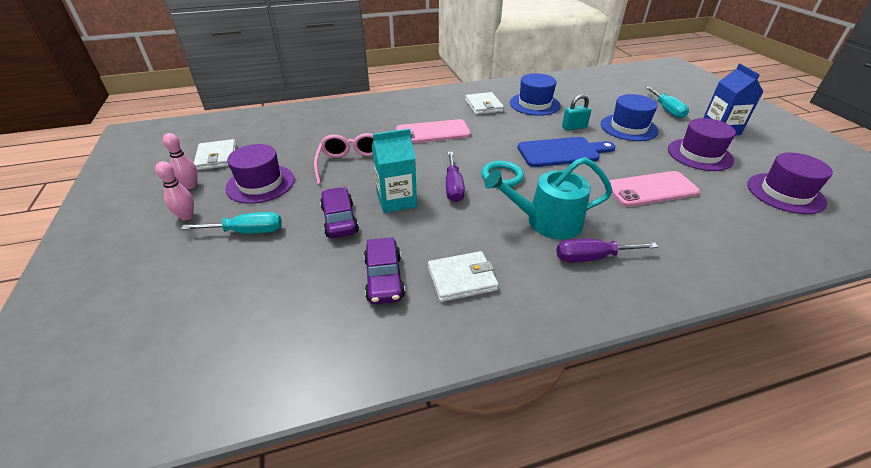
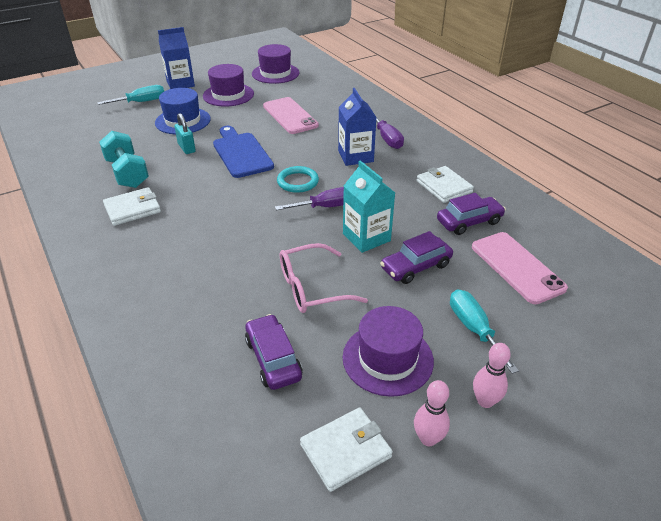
camera: 105 degrees left, 0 degrees up
(300, 143) = (273, 359): none -> purple car
(433, 132) = (215, 238): pink phone -> pink phone (517, 267)
(534, 104) = (127, 173): blue hat -> turquoise dumbbell
(547, 221) = (355, 156): turquoise watering can -> blue carton

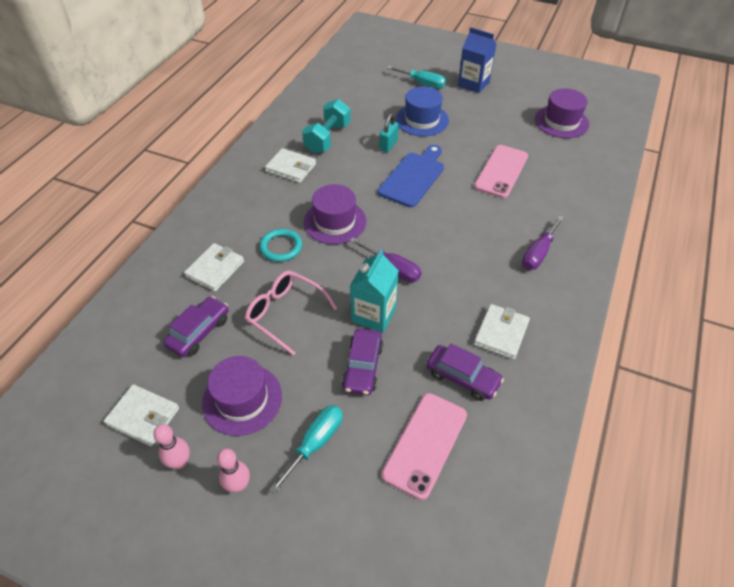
camera: 55 degrees right, 10 degrees up
(201, 313) = (215, 269): none -> white wallet
(228, 95) = (489, 118): purple hat -> purple hat (335, 222)
(298, 182) = (408, 232): turquoise ring -> turquoise ring (281, 247)
(355, 156) = (484, 247): blue carton -> none
(416, 267) = (363, 367): purple car -> purple car turned 105 degrees counterclockwise

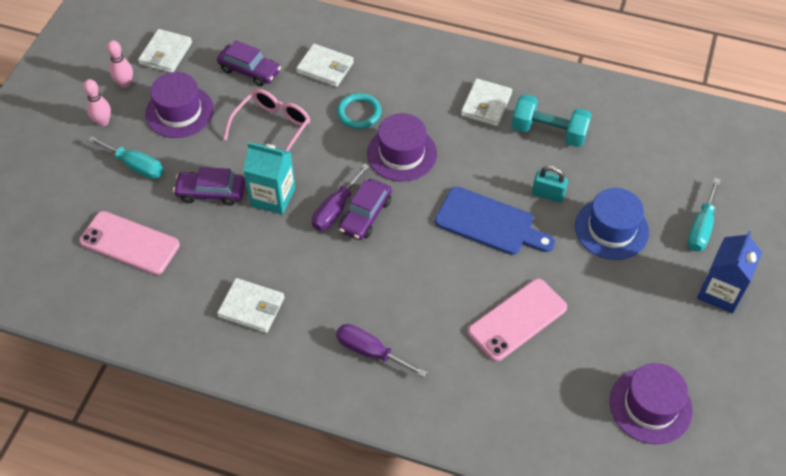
camera: 85 degrees right, 5 degrees up
(462, 377) = (198, 272): purple car -> purple car (365, 215)
(501, 171) = (517, 320): pink phone -> pink phone turned 60 degrees counterclockwise

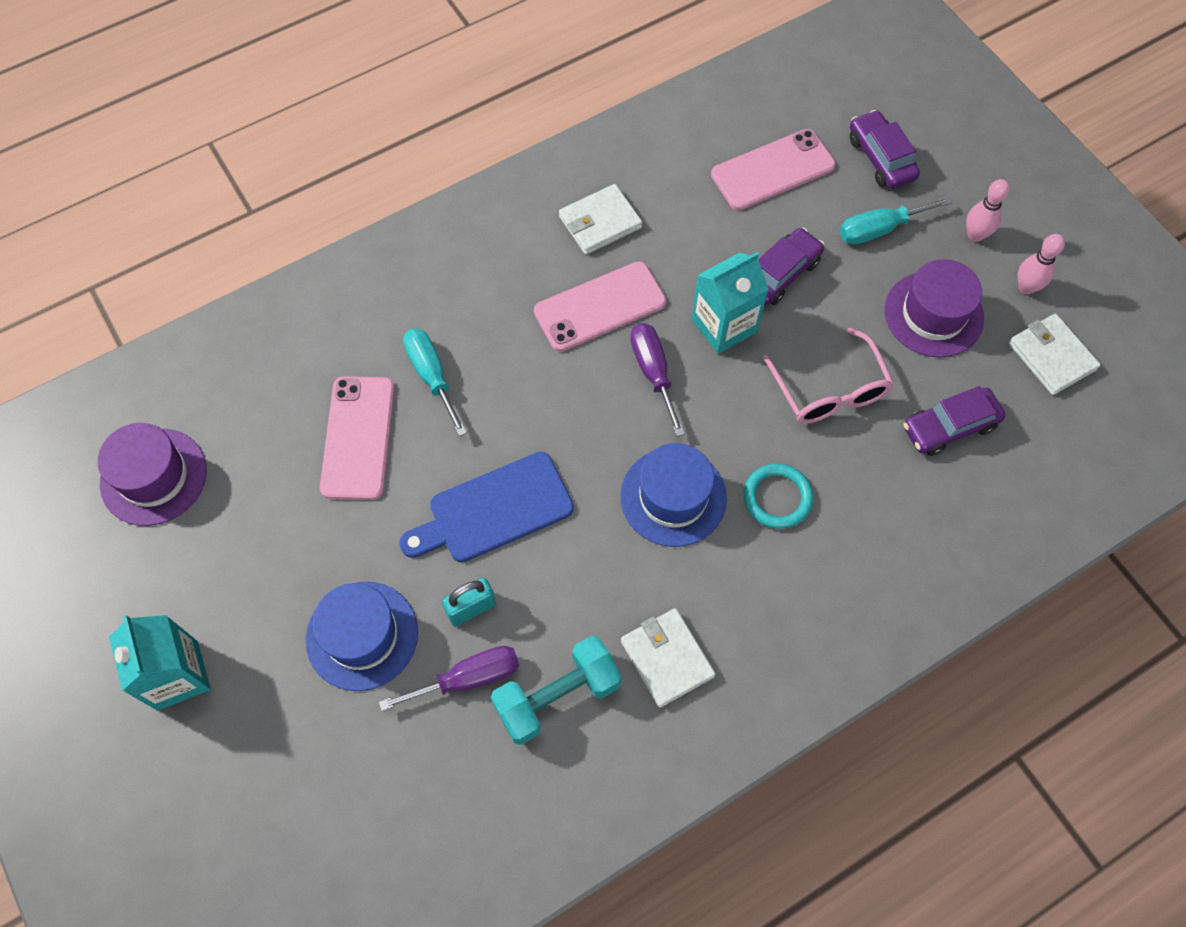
camera: 130 degrees right, 10 degrees up
(315, 264) = (600, 307): none -> pink phone
(325, 68) = (888, 515): white wallet -> none
(365, 215) = (619, 395): purple car -> purple car (880, 158)
(370, 352) = (455, 284): purple screwdriver -> purple screwdriver (468, 678)
(402, 153) = (673, 497): purple hat -> blue hat
(701, 227) = (264, 743): turquoise screwdriver -> turquoise screwdriver (432, 376)
(720, 292) = (177, 675): blue carton -> turquoise carton

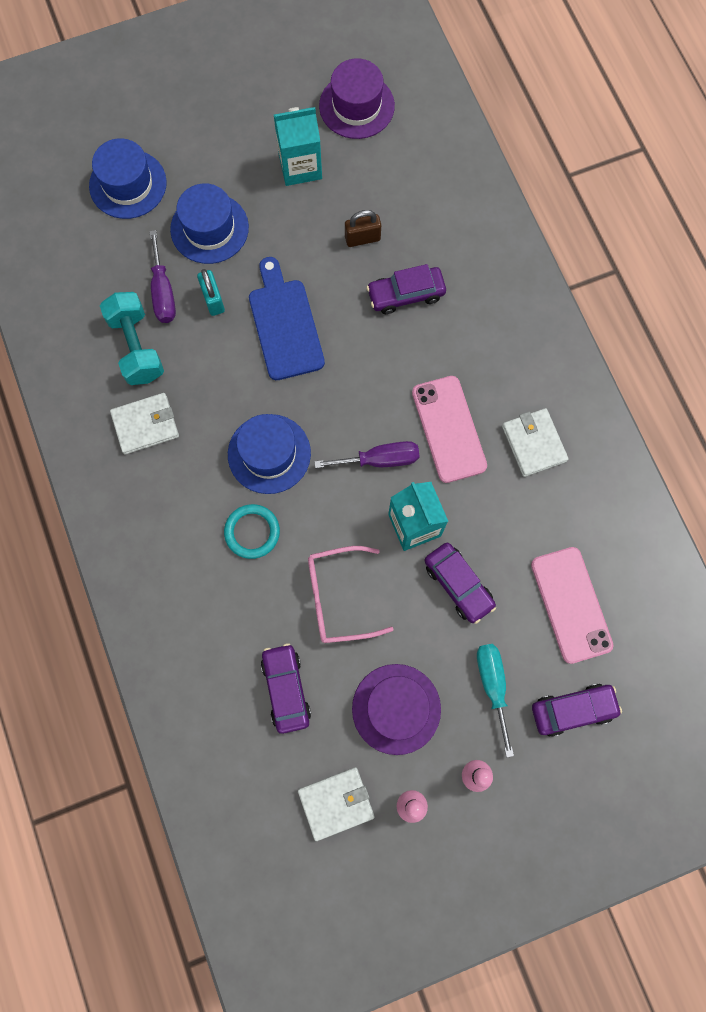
camera: 100 degrees right, 10 degrees up
(177, 675) = (208, 117): turquoise carton -> turquoise carton (300, 166)
(299, 770) = (128, 184): none -> blue hat
(358, 437) = (362, 238): pink phone -> brown padlock
(432, 376) = (406, 294): turquoise screwdriver -> purple car

